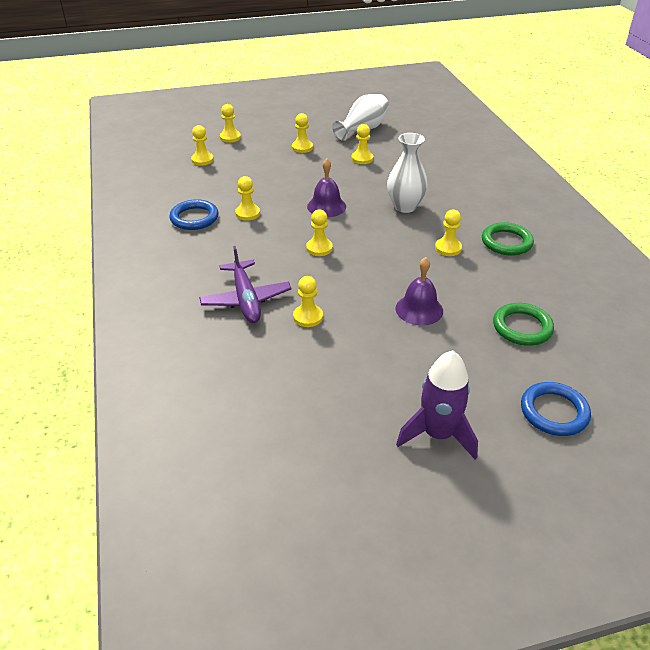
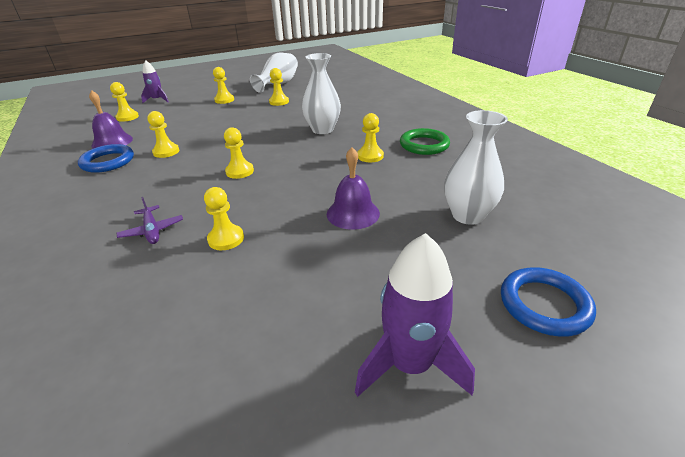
camera: 10 degrees left, 5 degrees down
(230, 137) = (157, 100): yellow pawn -> purple rocket
(246, 299) = (152, 230): purple plane -> purple plane, size x0.58
(326, 206) = (247, 138): purple bell -> purple bell (112, 142)
(522, 327) = (467, 215): green ring -> white vase

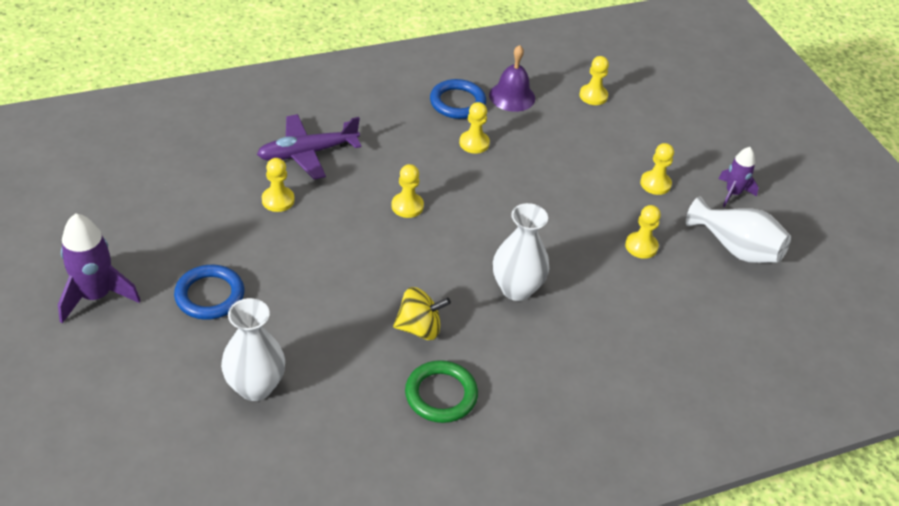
camera: 90 degrees right, 10 degrees up
(152, 230) = (307, 153): purple plane -> purple plane, size x1.73
(157, 100) = (661, 114): purple rocket -> purple rocket (733, 193)
(353, 213) = (290, 292): purple bell -> none
(370, 156) = (419, 328): yellow pawn -> yellow spinning top
(544, 305) = (112, 396): blue ring -> blue ring (210, 295)

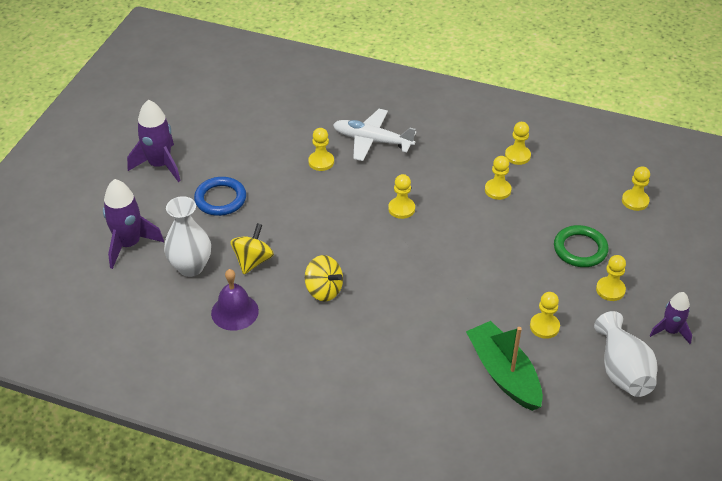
camera: 45 degrees right, 0 degrees up
(155, 404) = (129, 244): none -> purple rocket
(307, 153) = (372, 140): purple plane -> white plane
(316, 341) = (253, 261): none -> yellow spinning top
(441, 395) = (292, 338): green ring -> green ring (580, 249)
(457, 102) = (517, 156): blue ring -> yellow pawn
(512, 96) = (566, 171): purple bell -> purple bell (235, 312)
(516, 289) = (416, 303): white vase -> none
(655, 308) = (503, 373): none -> green boat

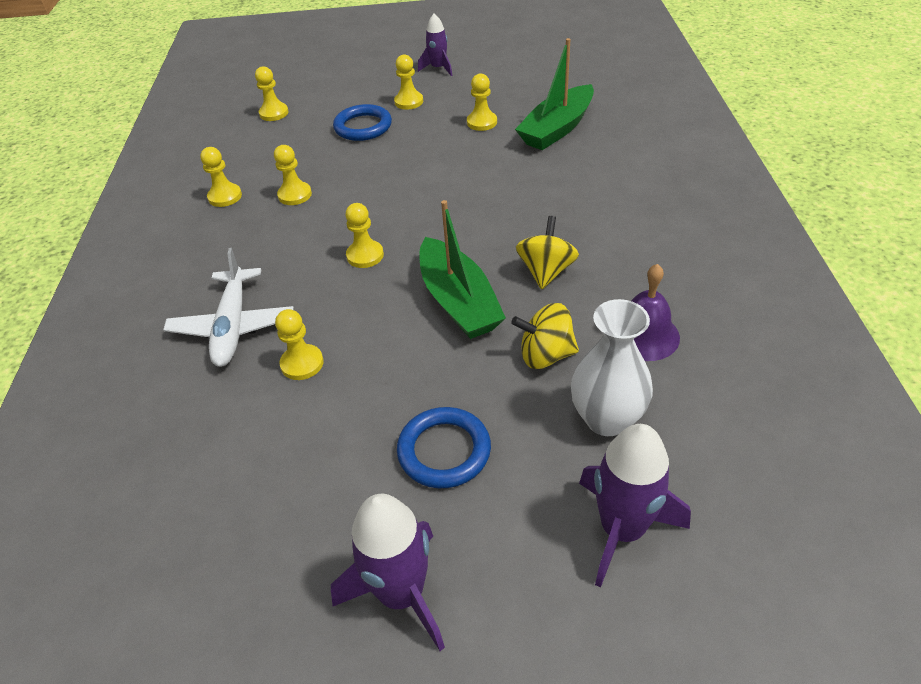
camera: 110 degrees left, 0 degrees up
(325, 239) = (458, 301): none -> green boat
(580, 249) = (363, 127): green ring -> blue ring
(622, 370) = (501, 79): white vase -> none

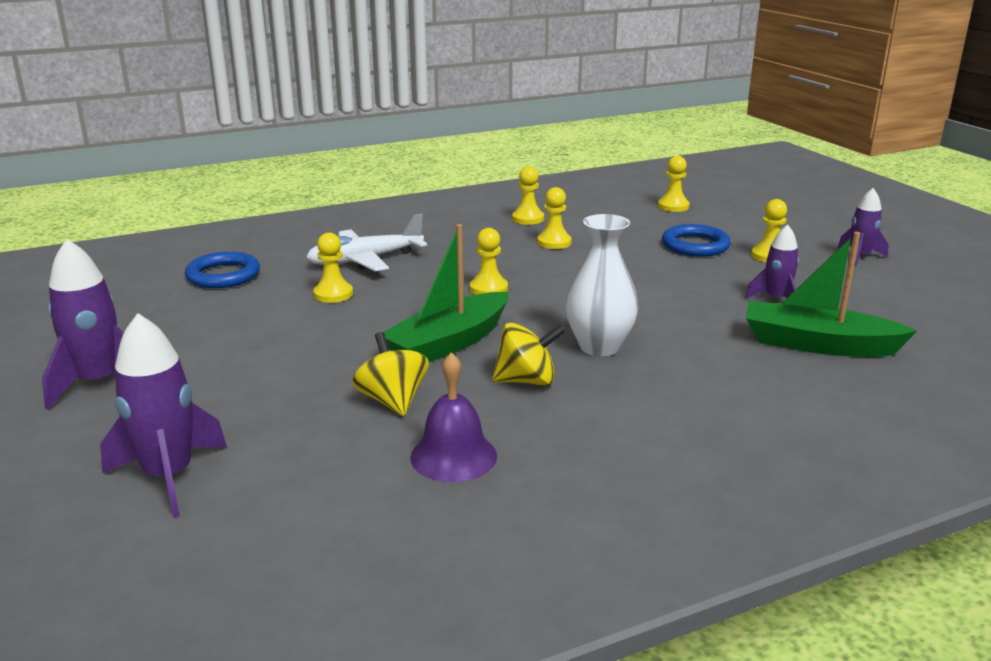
camera: 65 degrees right, 20 degrees down
(444, 451) = (249, 372): blue ring -> blue ring (223, 275)
(482, 122) = (776, 299): yellow pawn -> purple rocket
(606, 419) = (312, 449): white vase -> white vase (599, 347)

